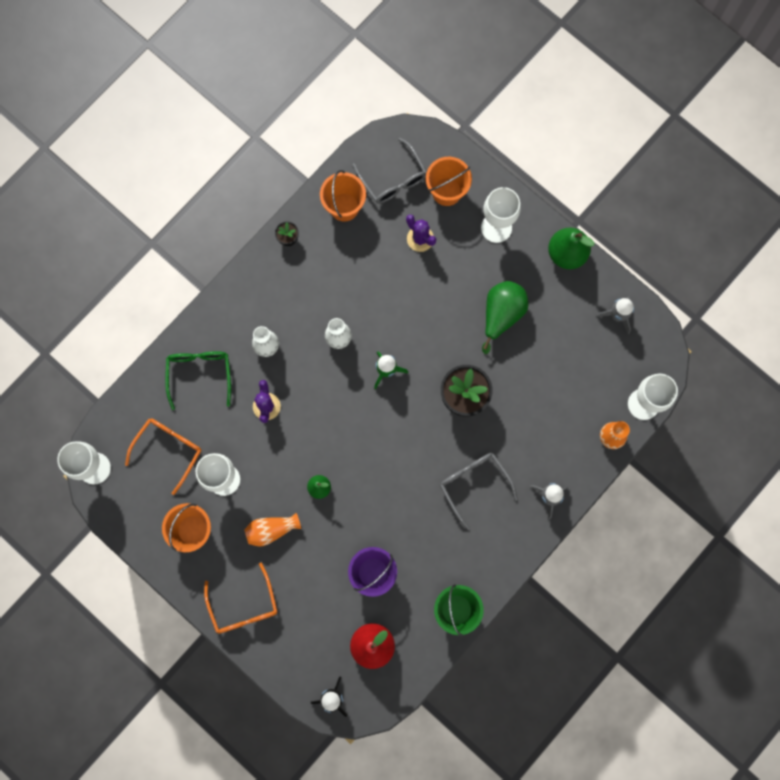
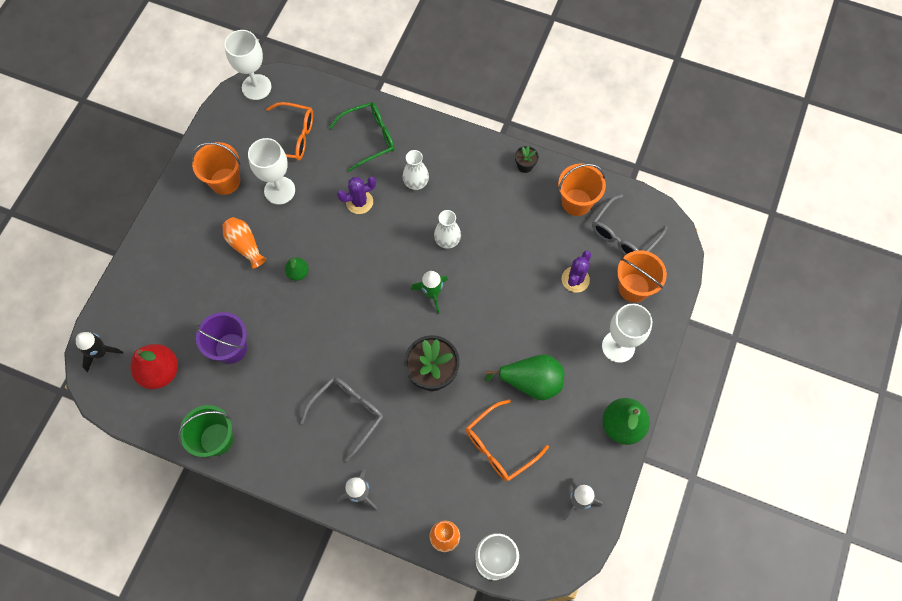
camera: 70 degrees right, 10 degrees down
(243, 605) = (168, 246): orange glasses -> orange glasses (500, 445)

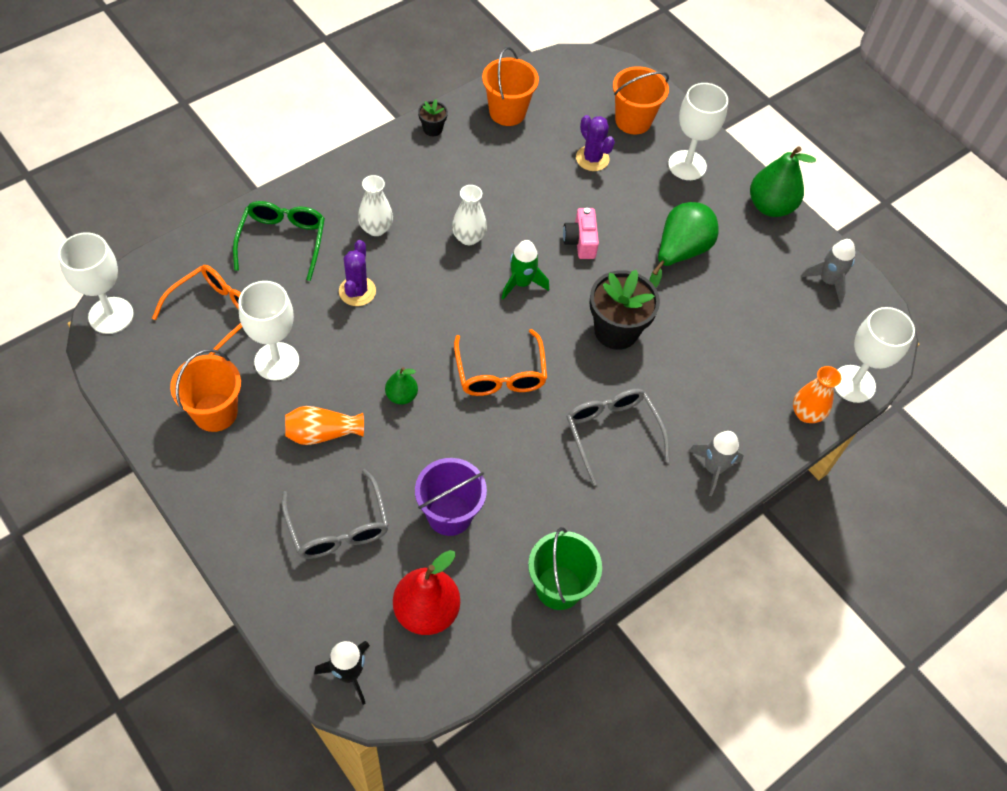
camera: 65 degrees left, 10 degrees down
(494, 311) = (580, 241): none -> pink camera
(500, 445) = (733, 314): orange glasses -> orange glasses (500, 373)
(624, 234) = (571, 97): grey glasses -> grey glasses (338, 525)

